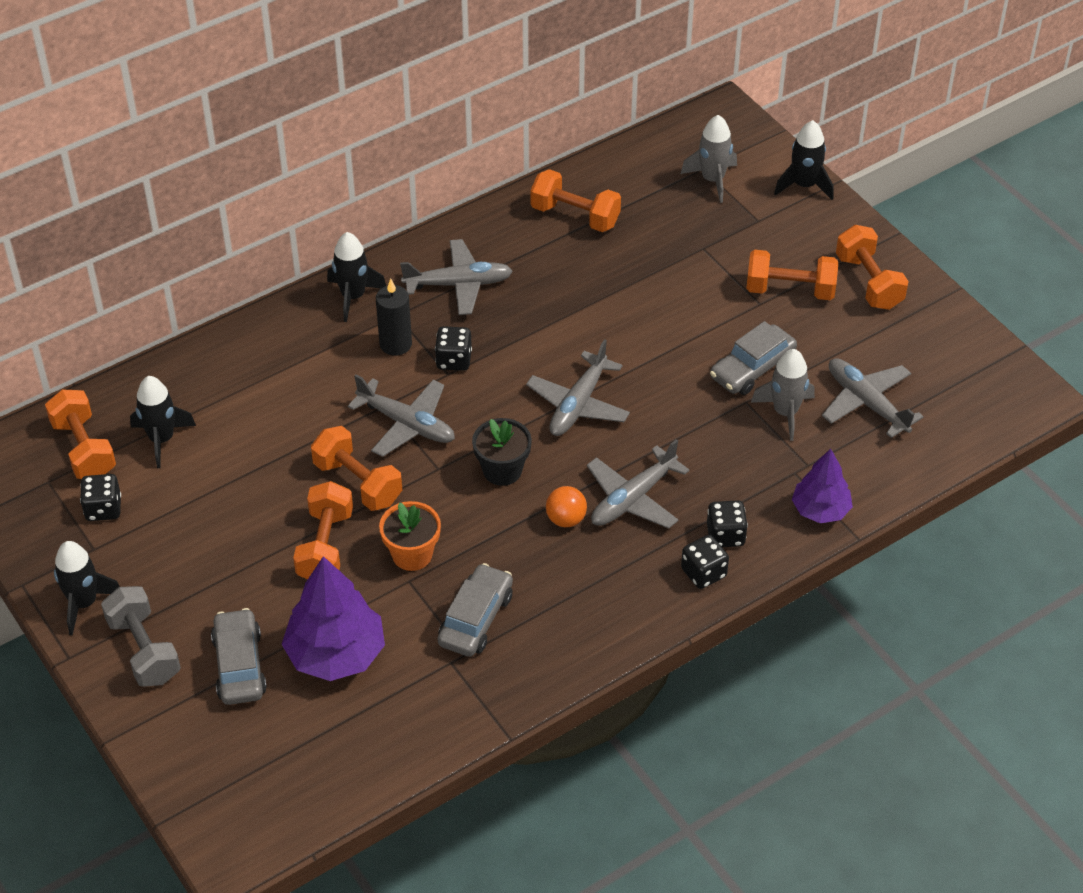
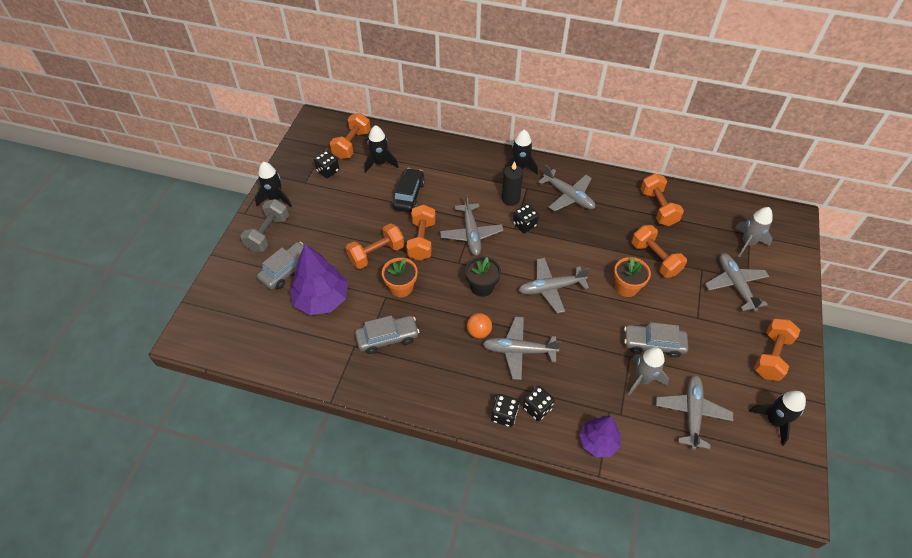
camera: 50 degrees right, 5 degrees up
(261, 446) = (409, 195): none -> black car
(653, 333) = (626, 287): none -> orange flower pot
(753, 237) = (735, 285): none -> grey plane
(790, 290) = (722, 324): orange dumbbell -> orange dumbbell (655, 259)
(804, 185) = (795, 282): black rocket -> black rocket (774, 421)

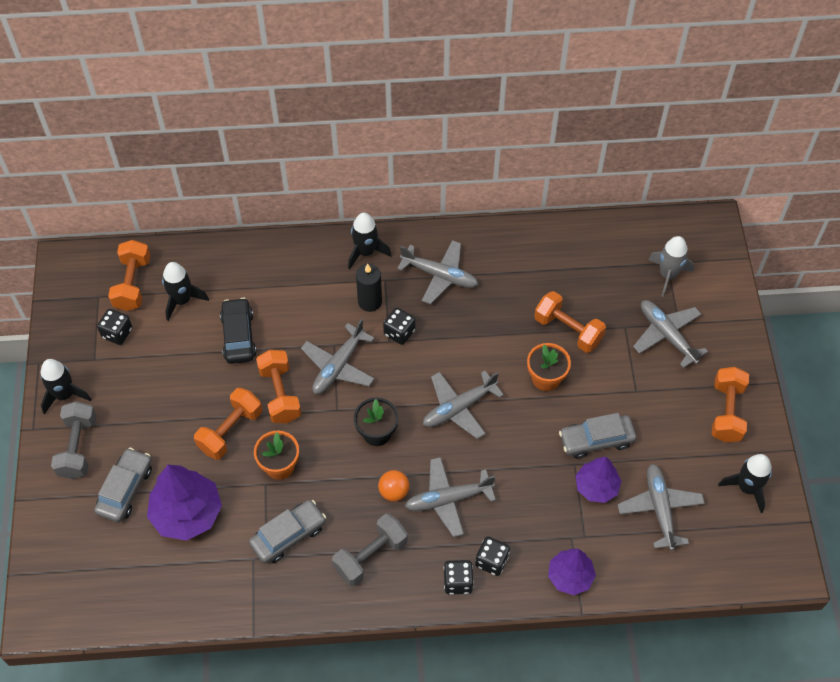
camera: 20 degrees left, 5 degrees up
(443, 373) = (370, 556): none -> grey dumbbell
(471, 234) = (338, 366): grey plane -> grey plane turned 60 degrees clockwise
(642, 379) = (596, 487): grey rocket -> purple tree
(658, 208) = (552, 259): orange dumbbell -> none

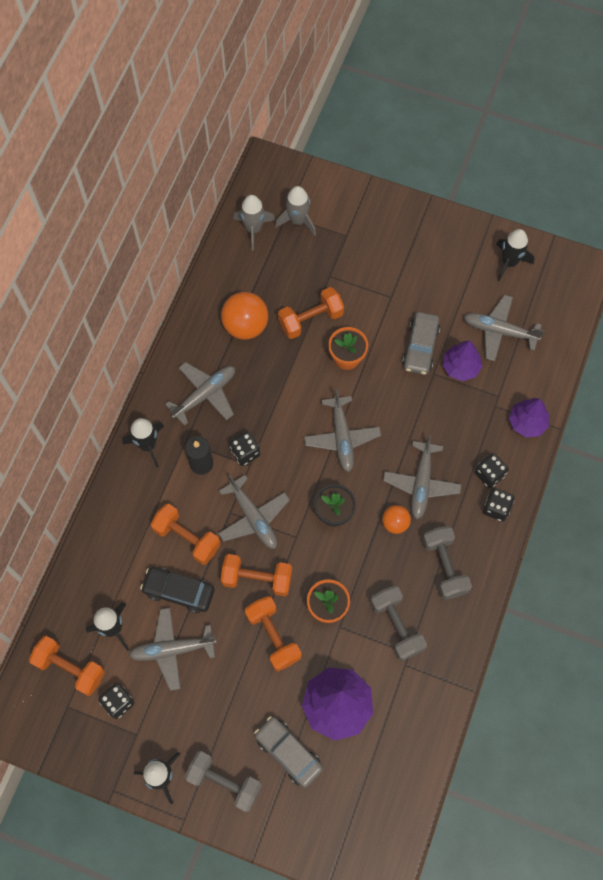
camera: 65 degrees left, 10 degrees up
(288, 535) = (396, 626): grey car -> grey dumbbell
(528, 278) = (245, 326): none -> orange ball
(634, 242) = (253, 229): none -> grey rocket
(667, 335) = (352, 250): grey plane -> grey plane (172, 649)
(726, 412) = (440, 243): orange dumbbell -> orange dumbbell (187, 538)

